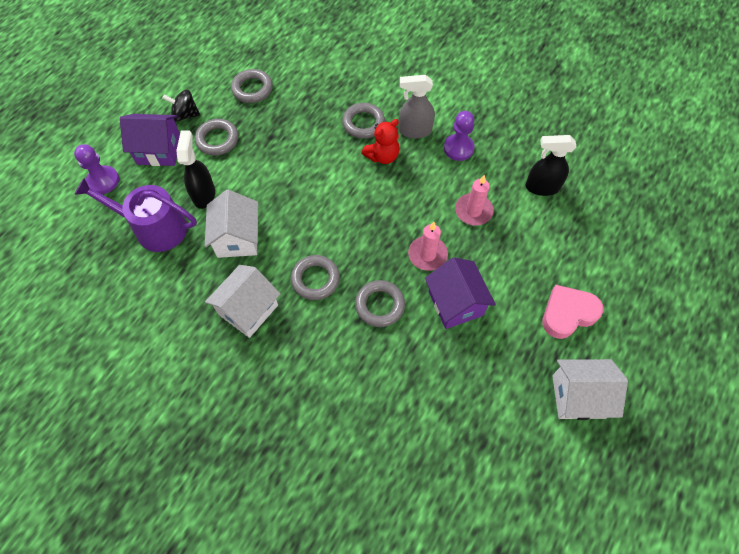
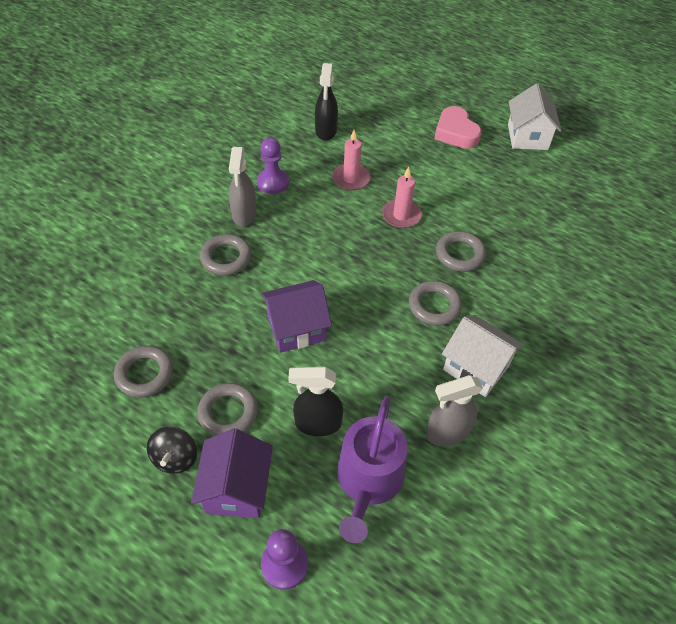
camera: 90 degrees left, 10 degrees down
(188, 283) = (447, 433): none -> grey spray bottle
(237, 238) = (383, 382): white house -> none
(382, 156) = (276, 243): red teddy bear -> none
(455, 303) = (452, 200): purple house -> purple house (296, 328)

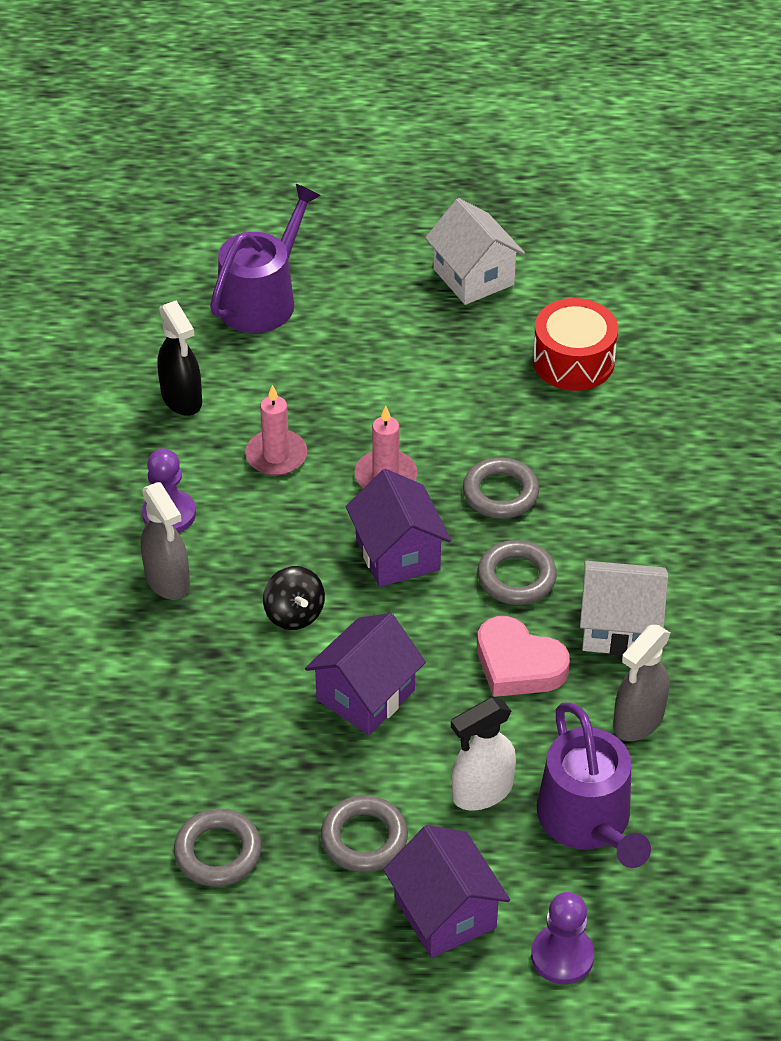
camera: 30 degrees left, 5 degrees down
(175, 458) = (344, 922): black spinning top -> black spinning top (294, 614)
(226, 258) = (194, 652): grey ring -> none
(317, 423) = (481, 792): black spray bottle -> white spray bottle
(376, 259) = (397, 554): none -> purple house
(405, 102) = (262, 299): none -> purple watering can
(455, 132) = (370, 315): pink heart -> pink heart (518, 665)
(555, 203) = (573, 361): none -> red drum

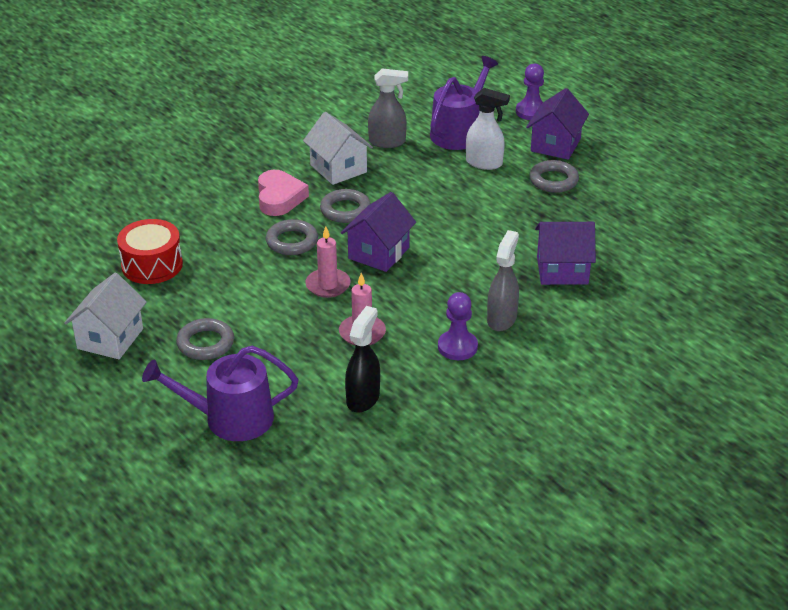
camera: 130 degrees left, 10 degrees down
(218, 852) = (621, 214): grey ring -> grey ring (205, 343)
(294, 614) = (463, 265): black spinning top -> none
(365, 695) = (479, 218): purple house -> purple house (562, 271)
(518, 665) = (400, 185): pink heart -> pink heart (279, 198)

